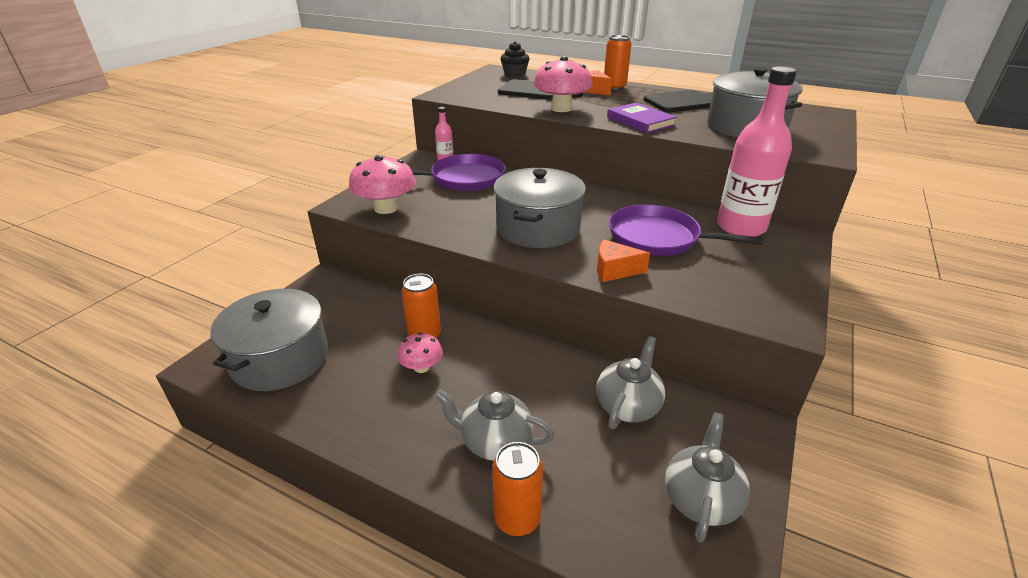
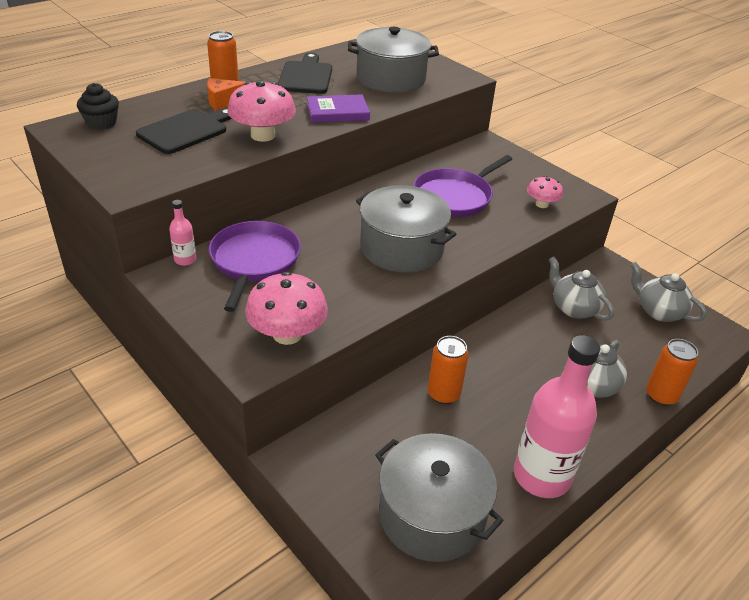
camera: 70 degrees left, 5 degrees up
(421, 367) = (489, 407): pink mushroom -> pink mushroom (541, 204)
(614, 270) = (493, 234): orange cheese -> none
(741, 227) = (460, 157): pink bottle -> pink bottle (541, 476)

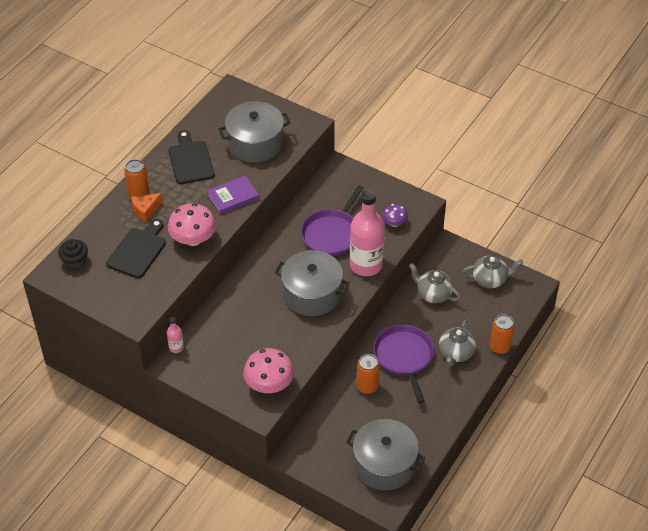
camera: 15 degrees left, 10 degrees up
(254, 261) = (221, 335): purple pan -> purple pan (404, 357)
(541, 204) = (394, 223): pink mushroom -> purple mushroom
(541, 476) = (439, 423): pink bottle -> pink bottle (366, 265)
(659, 311) = (490, 279): grey teapot -> grey teapot turned 150 degrees clockwise

